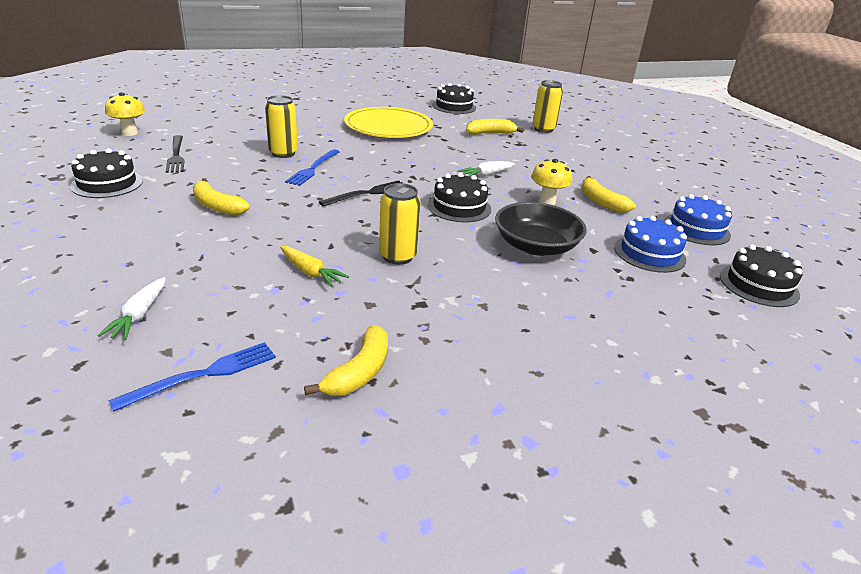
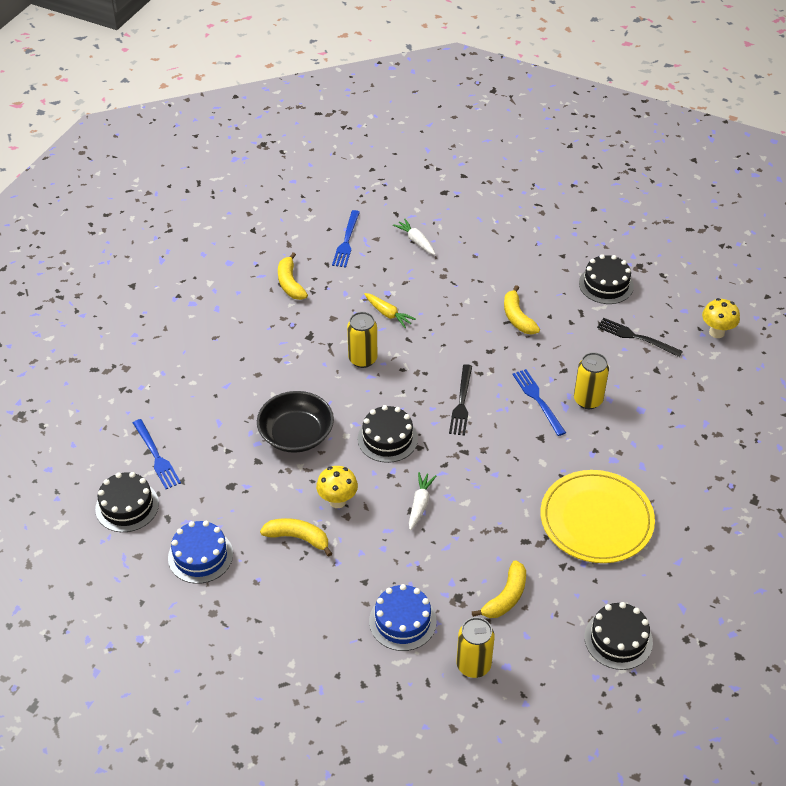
camera: 140 degrees right, 15 degrees up
(216, 206) = (517, 317): yellow banana -> yellow banana turned 105 degrees counterclockwise
(310, 272) = (388, 314): yellow carrot -> yellow carrot turned 135 degrees counterclockwise
(649, 253) = (217, 487): blue cake -> blue cake (402, 621)
(704, 303) = (156, 456): none -> blue fork

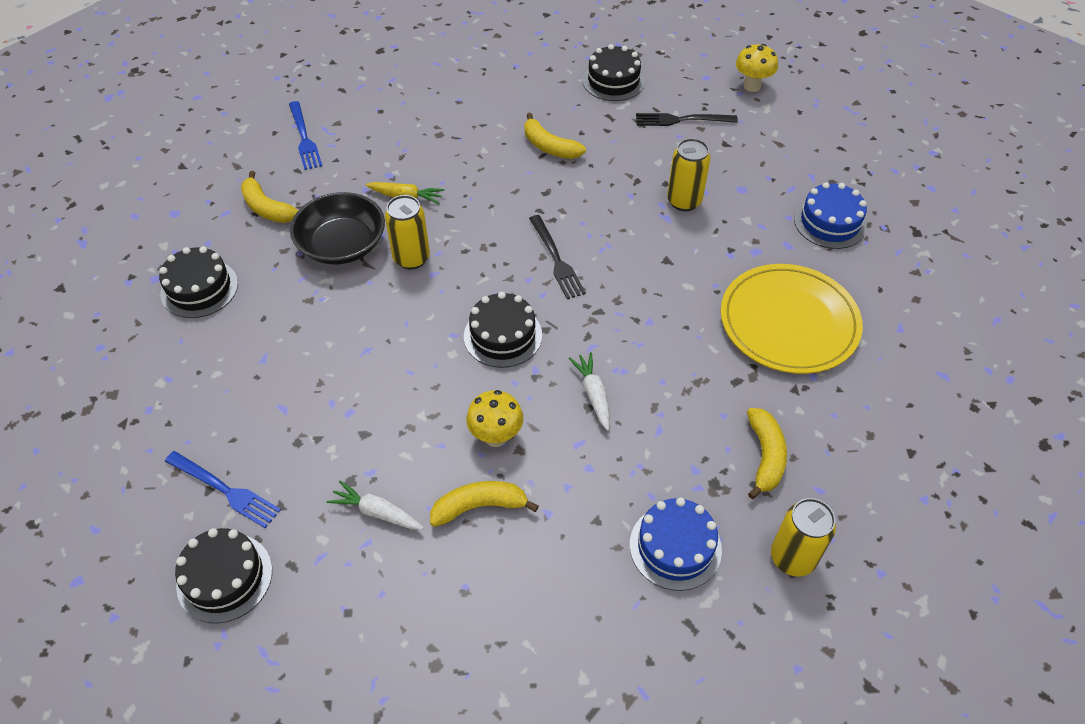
camera: 30 degrees left, 5 degrees up
(200, 556) = (369, 595): blue cake -> blue cake (830, 222)
(296, 434) = (391, 379): black bowl -> black bowl (342, 244)
(416, 241) = (384, 109): white carrot -> white carrot (377, 512)
(538, 400) = (633, 222): blue fork -> none
(618, 639) = (913, 443): black cake -> black cake (199, 288)

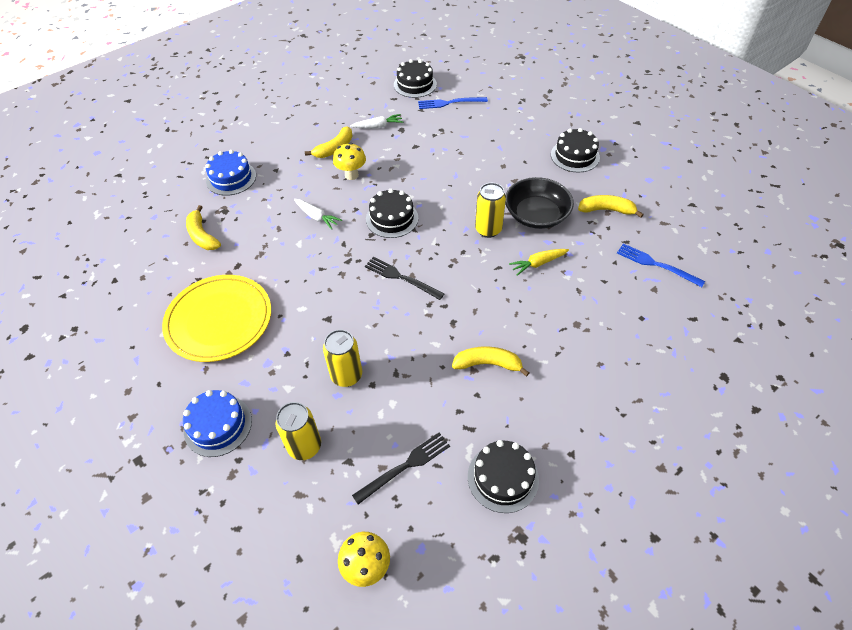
camera: 145 degrees right, 0 degrees up
(792, 558) = (170, 201): yellow can -> yellow can (304, 446)

